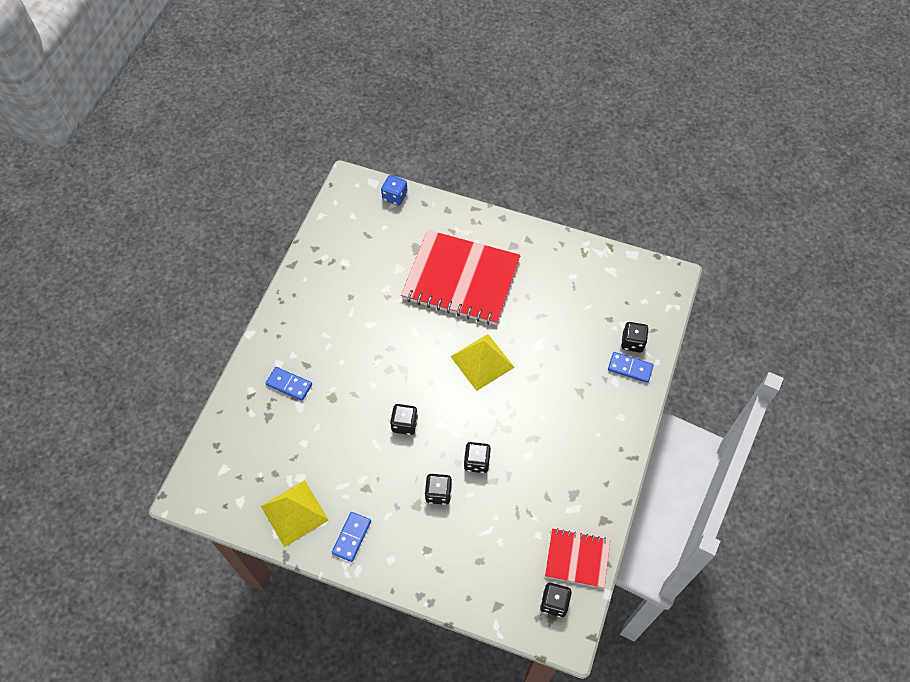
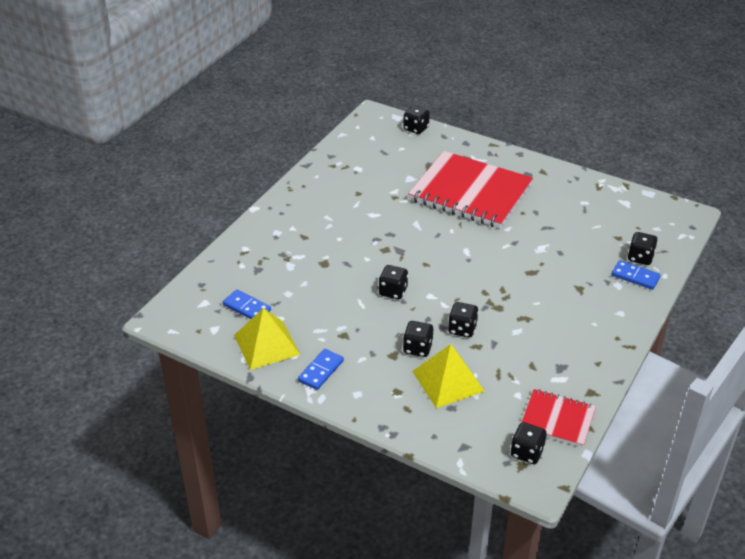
camera: 10 degrees right, 20 degrees down
(289, 384) = (284, 249): blue domino -> blue domino (247, 307)
(395, 197) = (416, 128): blue dice -> black dice
(482, 361) = (481, 254): yellow pyramid -> yellow pyramid (448, 381)

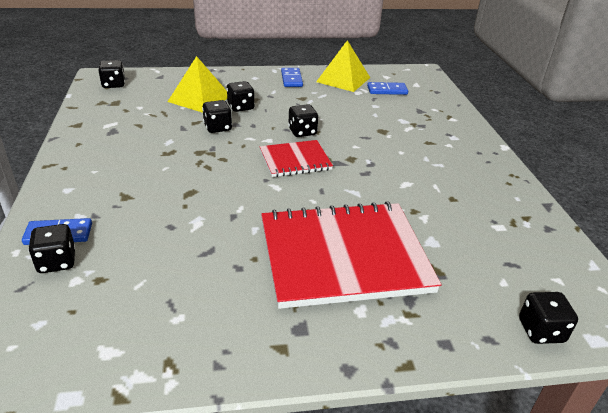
camera: 140 degrees right, 5 degrees down
(557, 419) = (99, 103): red notebook -> red notebook (295, 160)

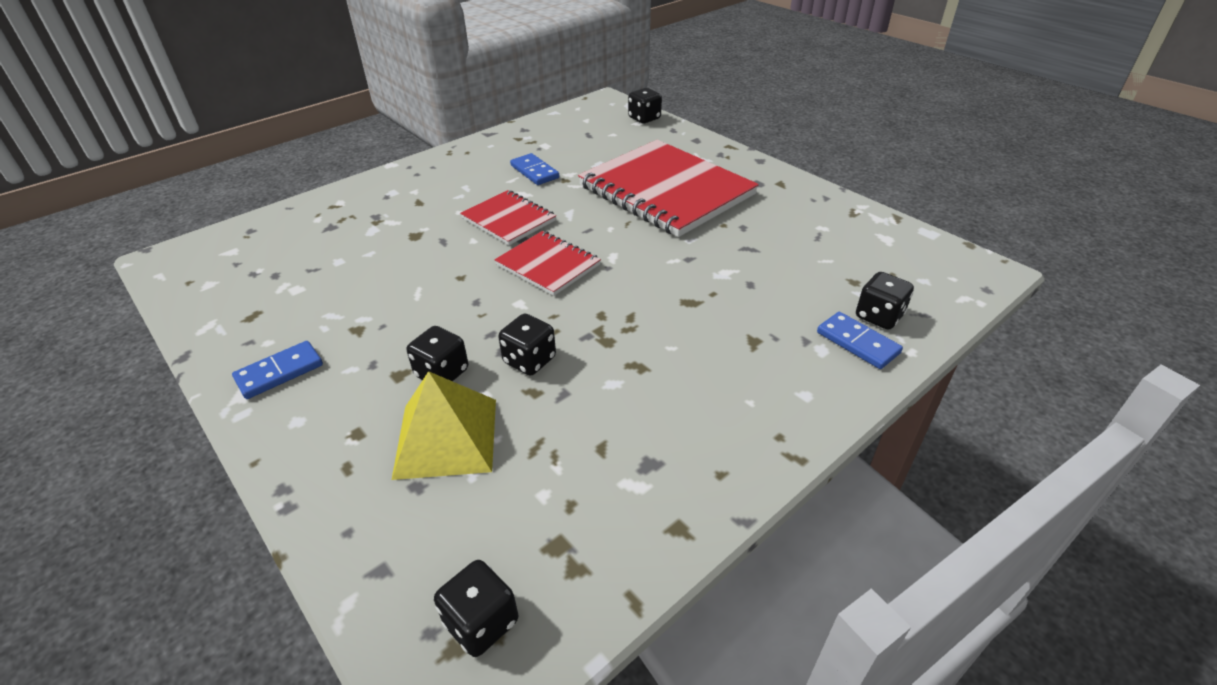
camera: 120 degrees left, 5 degrees up
(302, 132) = (472, 286): black dice -> none
(343, 79) = (247, 318): yellow pyramid -> none
(370, 165) = (508, 219): none -> red notebook
(387, 90) = (272, 267): blue domino -> blue domino (534, 172)

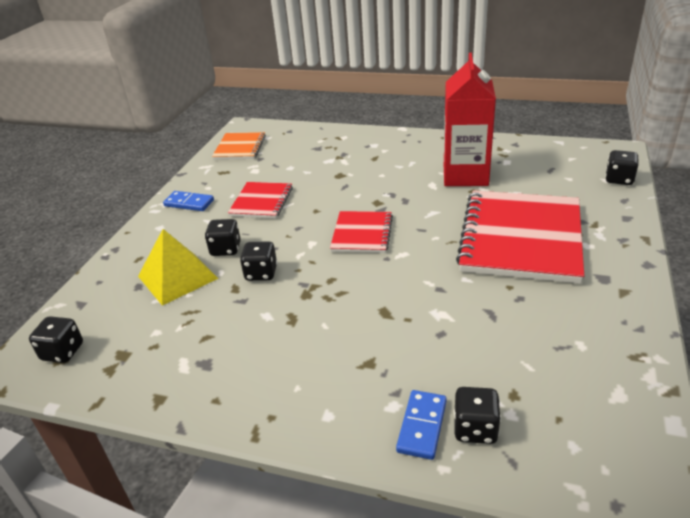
camera: 60 degrees right, 5 degrees down
(215, 281) = (240, 148): none -> orange notebook
(508, 219) = (394, 195): red notebook -> red notebook (261, 202)
(534, 172) = (465, 175): blue domino -> red carton

